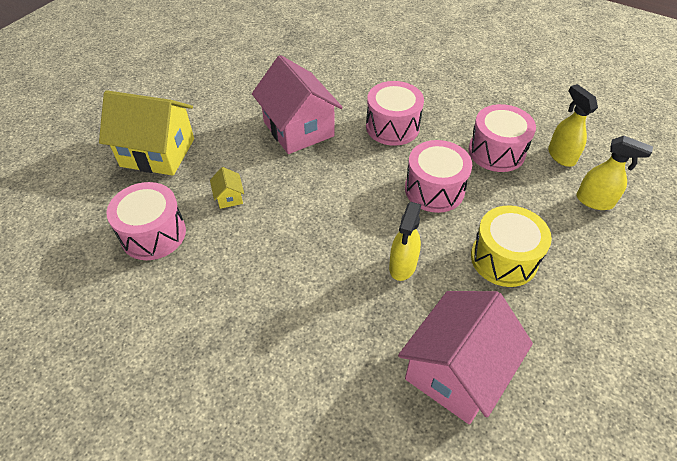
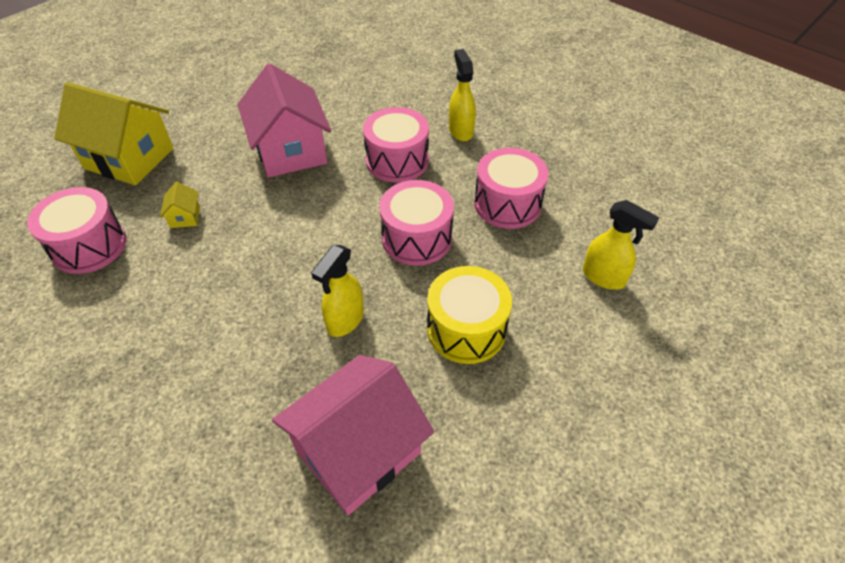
camera: 10 degrees right, 0 degrees up
(561, 156) = (583, 218): yellow spray bottle -> yellow spray bottle (461, 131)

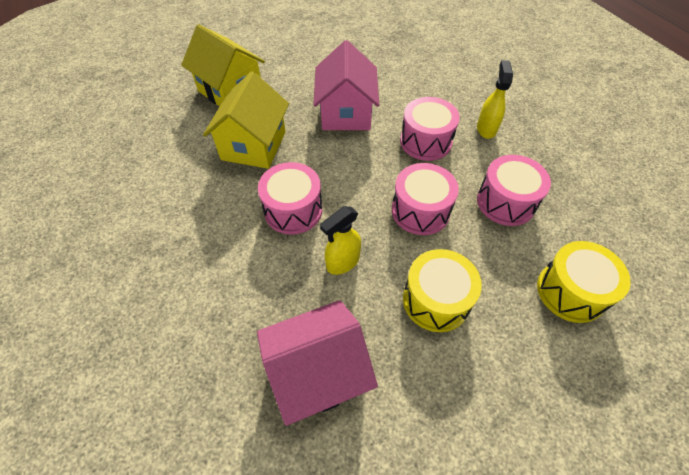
camera: 20 degrees right, 5 degrees up
(89, 246) = (183, 150): pink drum -> pink drum (293, 210)
(185, 217) = (254, 145): yellow house -> yellow house, size x2.50
(604, 277) = (570, 291): yellow spray bottle -> yellow drum

